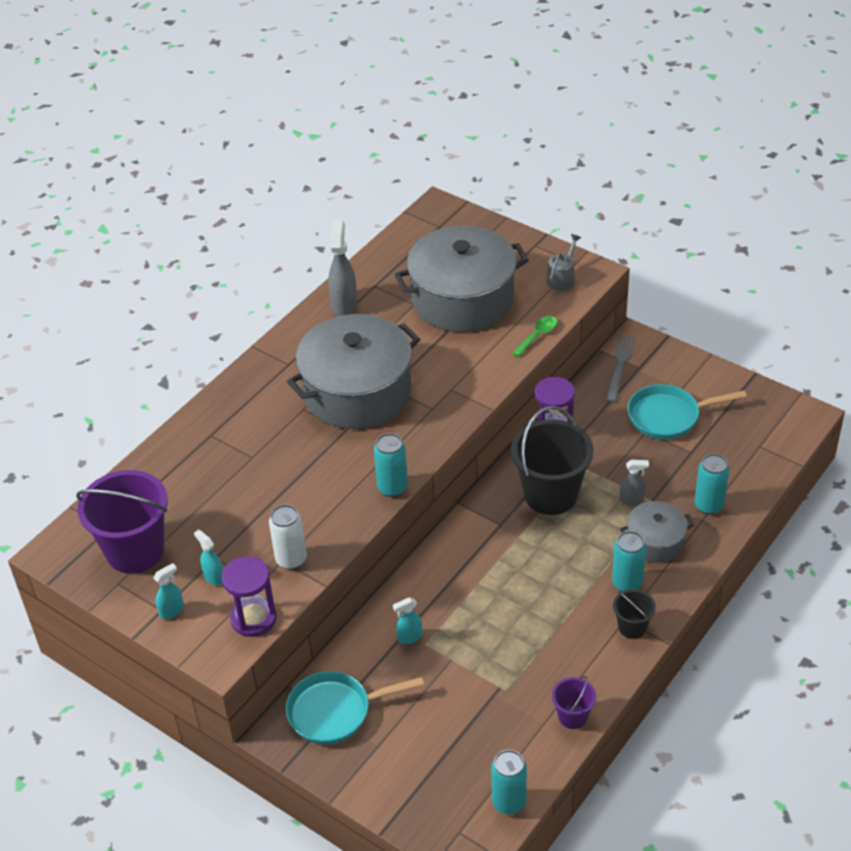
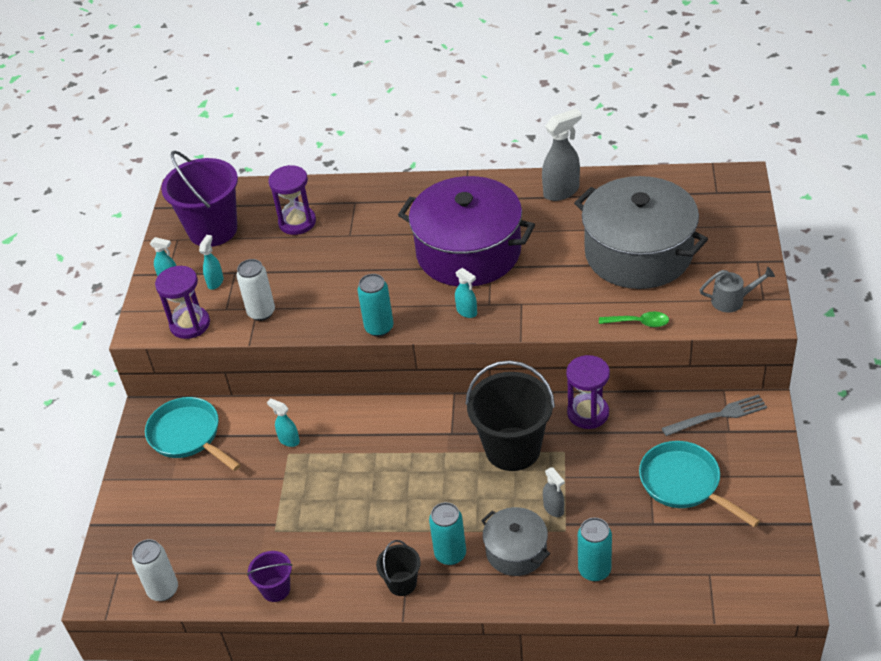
camera: 60 degrees right, 0 degrees up
(194, 485) = (297, 222): none -> purple hourglass
(357, 392) = (468, 252): grey pot -> purple pot
(428, 425) = (467, 312): none -> turquoise spray bottle
(509, 802) = (163, 590): turquoise can -> white can

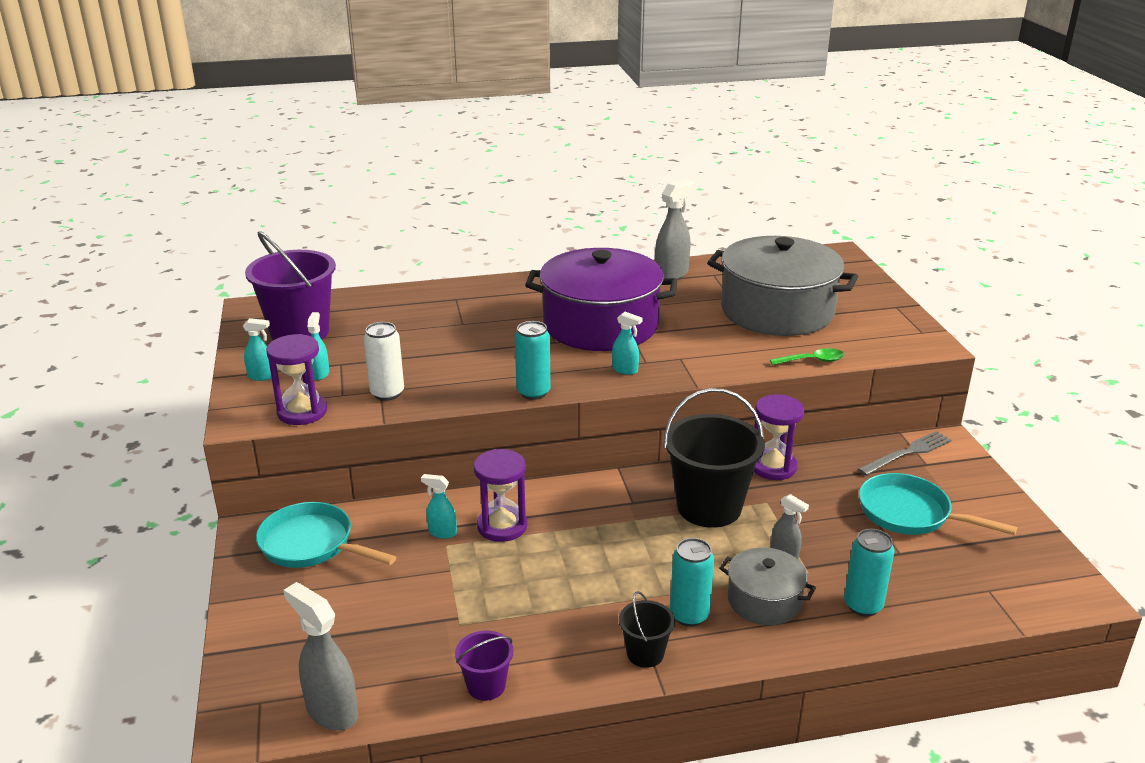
camera: 20 degrees left, 15 degrees down
(163, 590) = (331, 711): white can -> grey spray bottle
(297, 222) = (397, 319): purple hourglass -> purple hourglass (502, 526)
(732, 300) = (893, 336): grey watering can -> none

